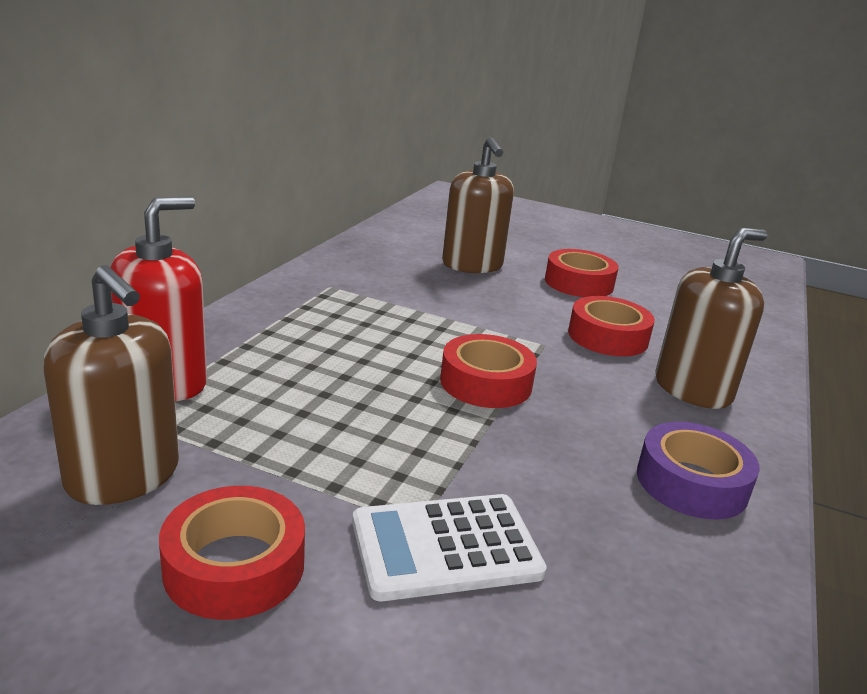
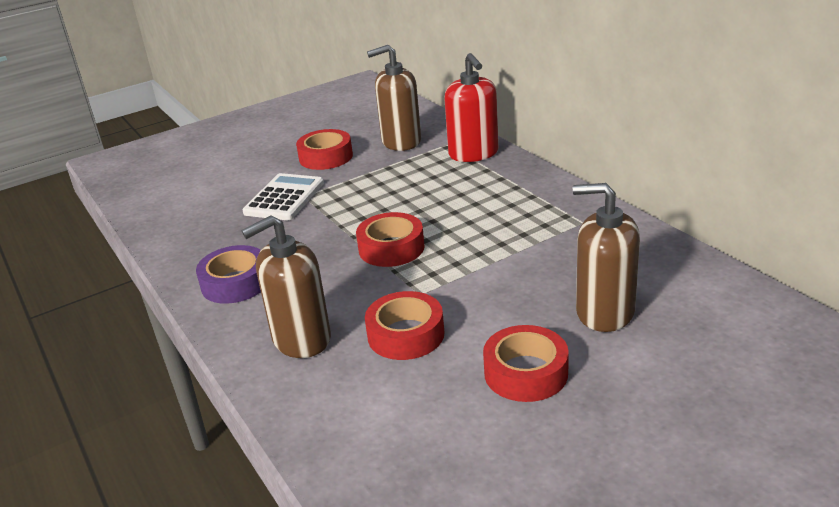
camera: 130 degrees right, 5 degrees up
(692, 389) = (301, 339): brown soap dispenser -> brown soap dispenser turned 60 degrees clockwise

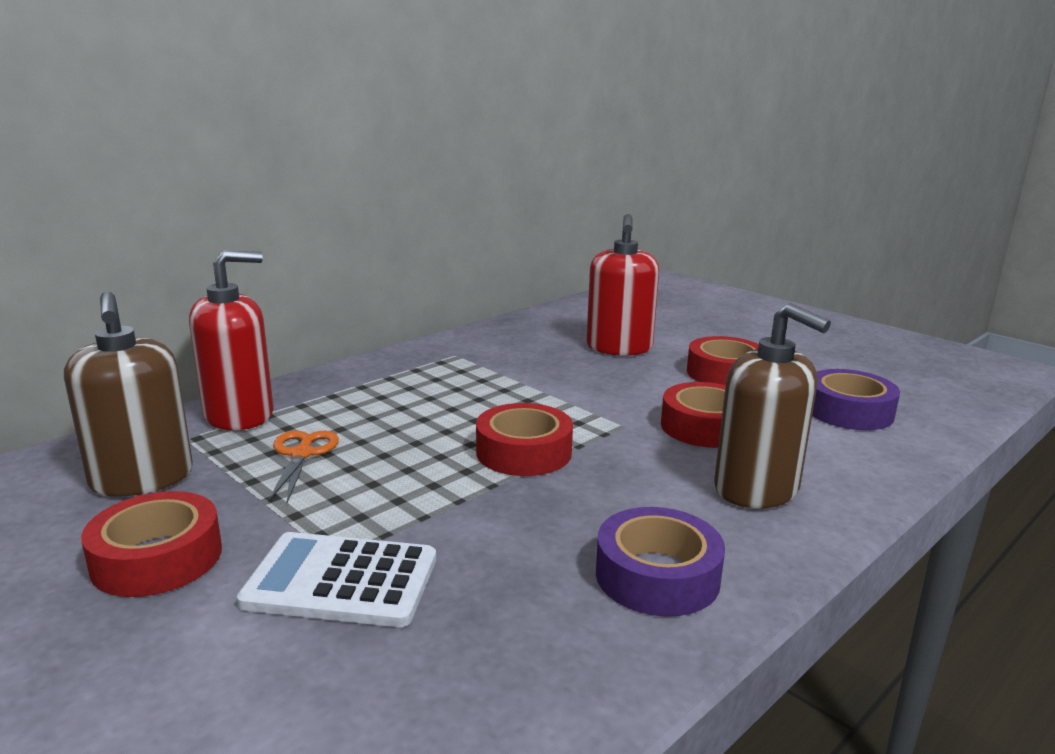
camera: 105 degrees left, 10 degrees down
(414, 177) = (302, 454): none -> orange scissors
(414, 437) = (848, 411): none -> purple tape
(604, 312) = (619, 347): brown soap dispenser -> red soap dispenser

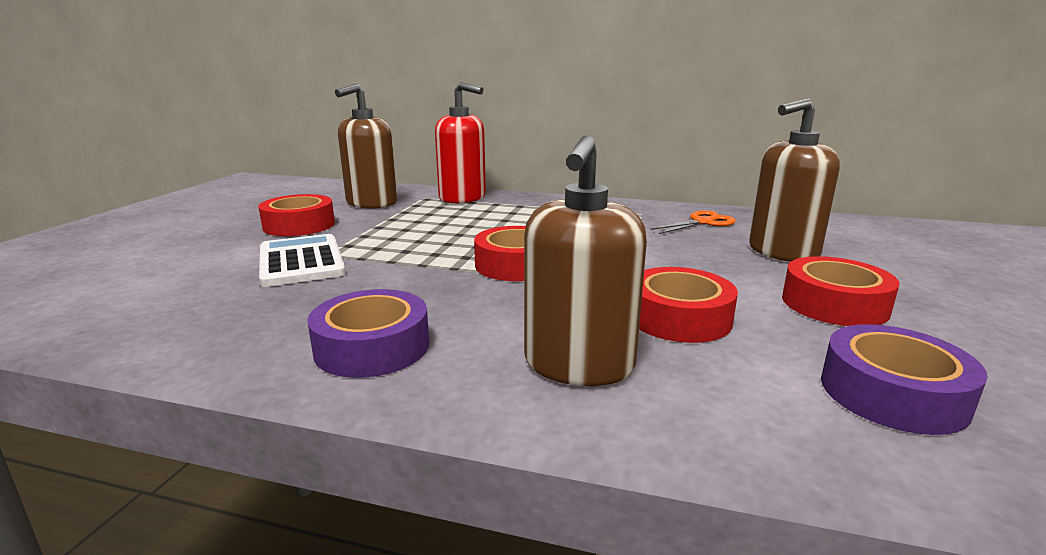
camera: 60 degrees right, 0 degrees up
(302, 454) = (434, 219): orange scissors -> orange scissors (702, 222)
(619, 347) = (782, 252): red soap dispenser -> brown soap dispenser

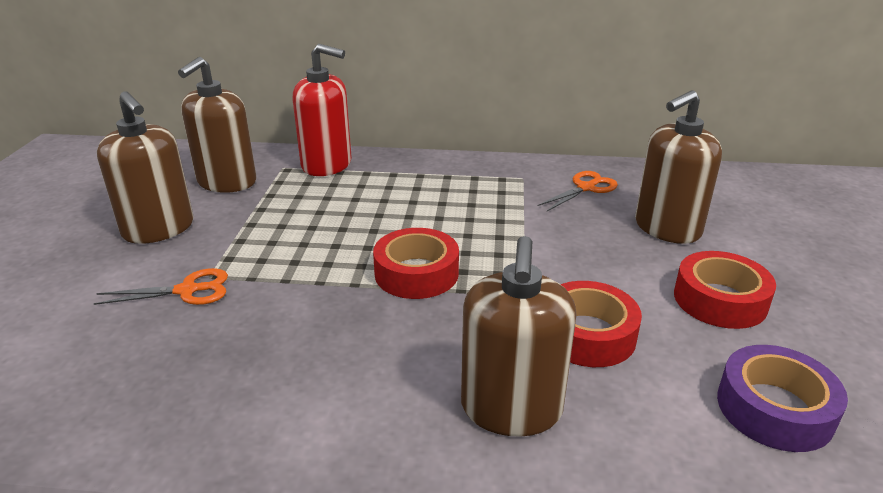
camera: 10 degrees left, 10 degrees up
(299, 225) = (159, 229): red tape -> brown soap dispenser
(301, 261) = (187, 290): white calculator -> orange scissors
(372, 347) = (312, 410): purple tape -> none

